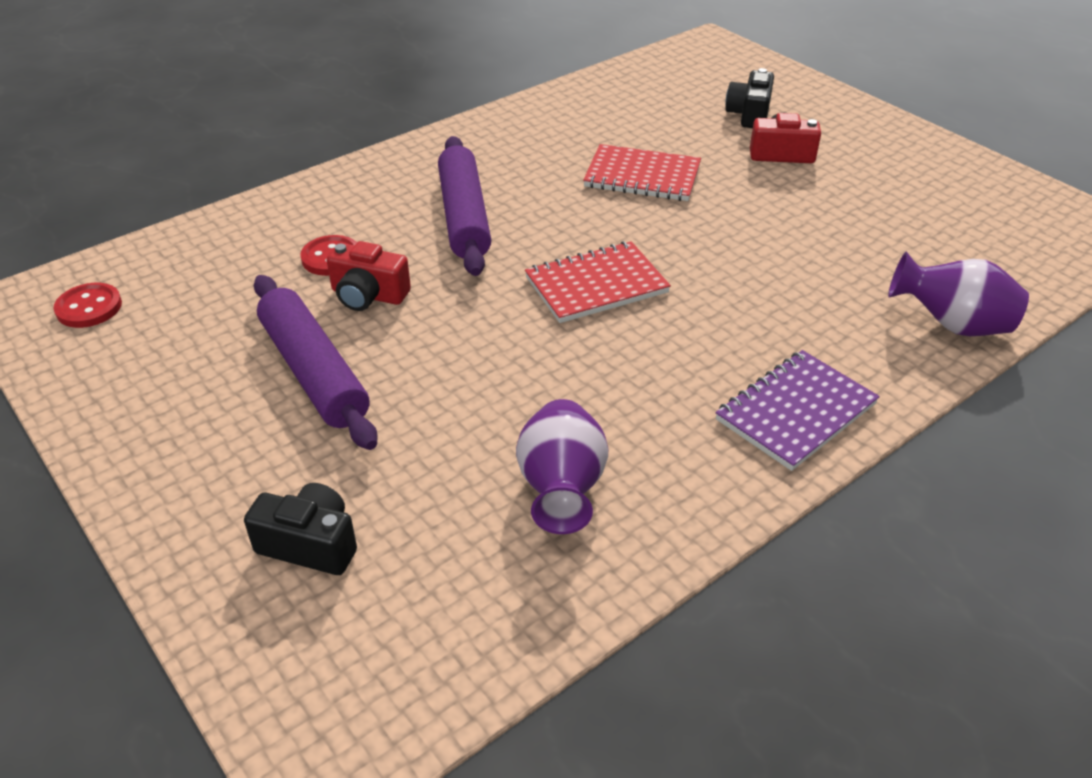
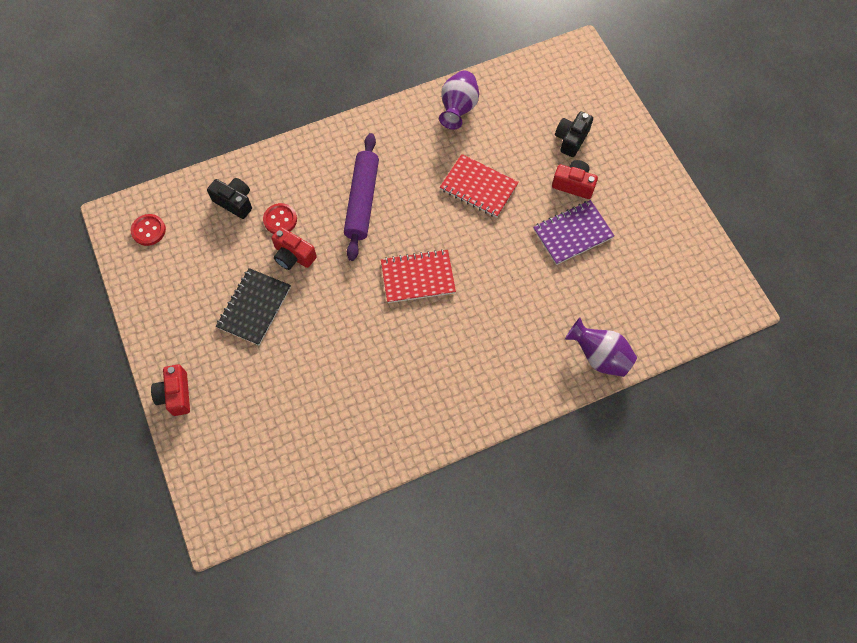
camera: 15 degrees right, 25 degrees up
(179, 531) = (175, 394): none -> red camera
(310, 544) = (231, 417): black camera -> black camera (234, 202)
(314, 372) = (254, 307): purple rolling pin -> black notebook
(561, 490) = (352, 415): purple vase -> purple vase (458, 109)
(795, 412) = (485, 396): purple notebook -> purple notebook (572, 233)

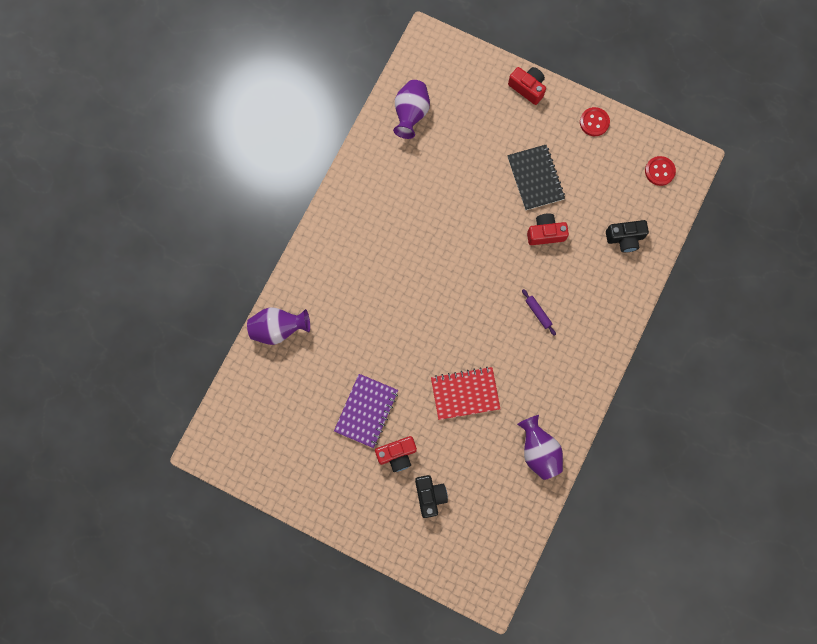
camera: 140 degrees right, 10 degrees up
(280, 220) = (580, 251): red button -> red button (594, 122)
(305, 460) = (411, 114): none -> purple vase
(362, 201) = (538, 313): purple rolling pin -> purple rolling pin, size x0.42
(418, 277) = (447, 287): red notebook -> none

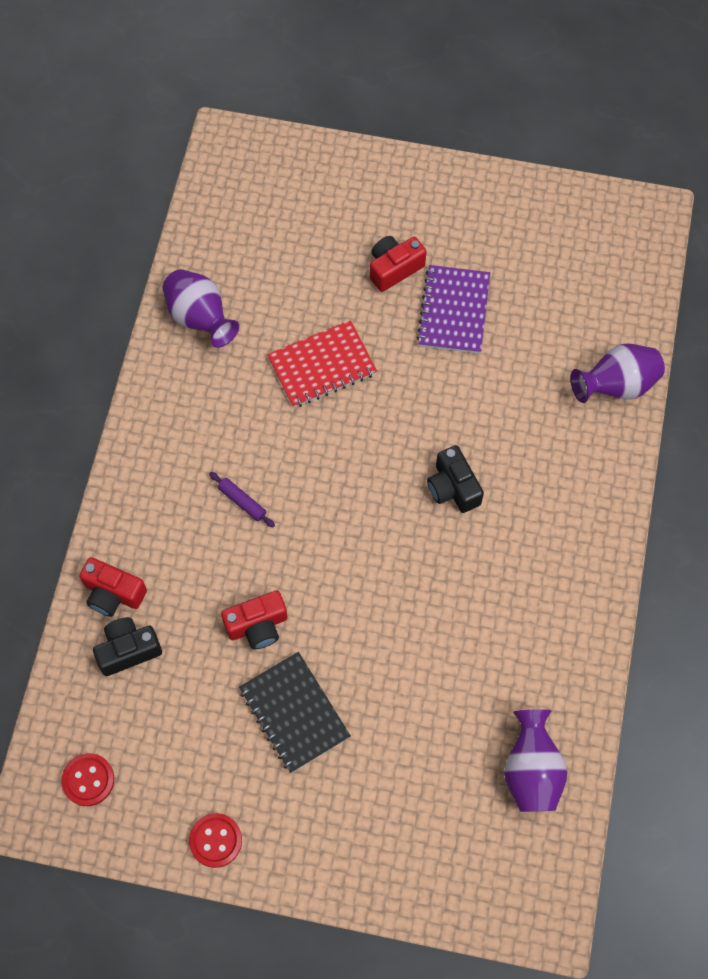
camera: 165 degrees right, 10 degrees down
(430, 496) = (335, 231): black camera -> black camera (453, 487)
(527, 88) = (345, 875): red camera -> red camera (113, 593)

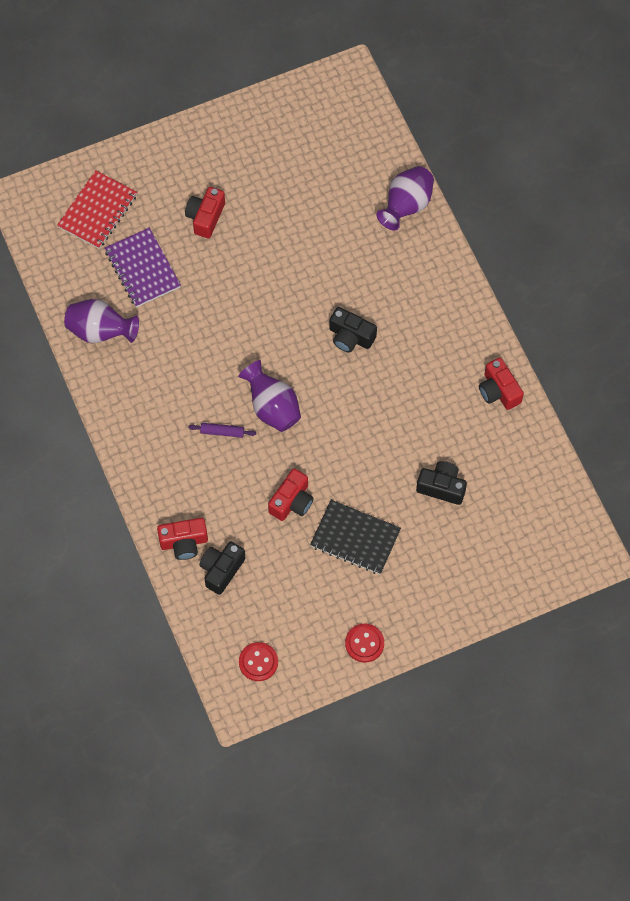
camera: 35 degrees left, 0 degrees up
(322, 366) = (207, 312): red notebook -> red notebook (98, 211)
(431, 720) = (442, 487): none -> black camera
(453, 311) = (266, 221): purple notebook -> purple notebook (142, 269)
(531, 771) = (523, 477): purple vase -> purple vase (272, 407)
(574, 653) = (499, 391): none -> red camera

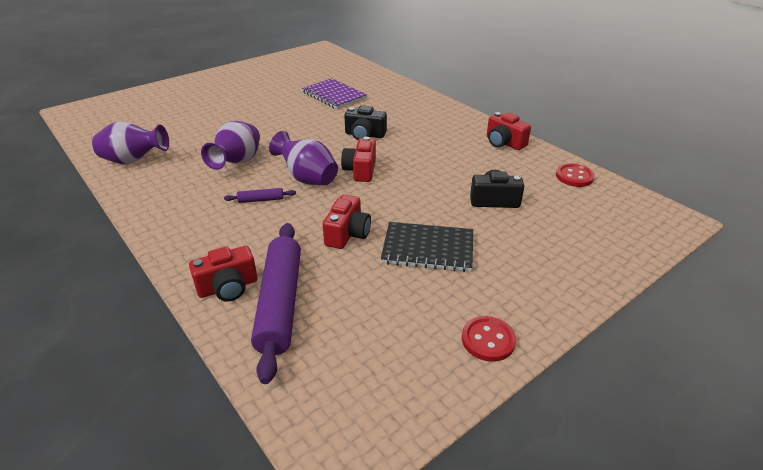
camera: 15 degrees left, 30 degrees down
(98, 211) = (137, 109): red notebook -> none
(142, 269) = (176, 127): purple notebook -> purple notebook (334, 95)
(205, 217) = (228, 101): red camera -> red camera (360, 170)
(221, 570) = (280, 303): black camera -> purple rolling pin
(258, 662) = (353, 393): red button -> red button (574, 177)
(406, 206) = (380, 81): purple vase -> purple vase (237, 163)

